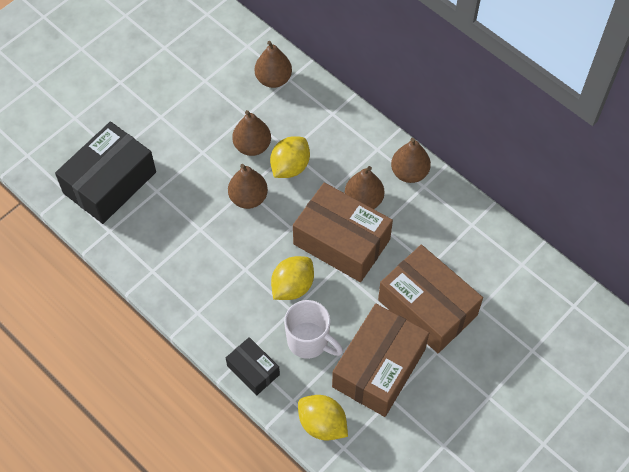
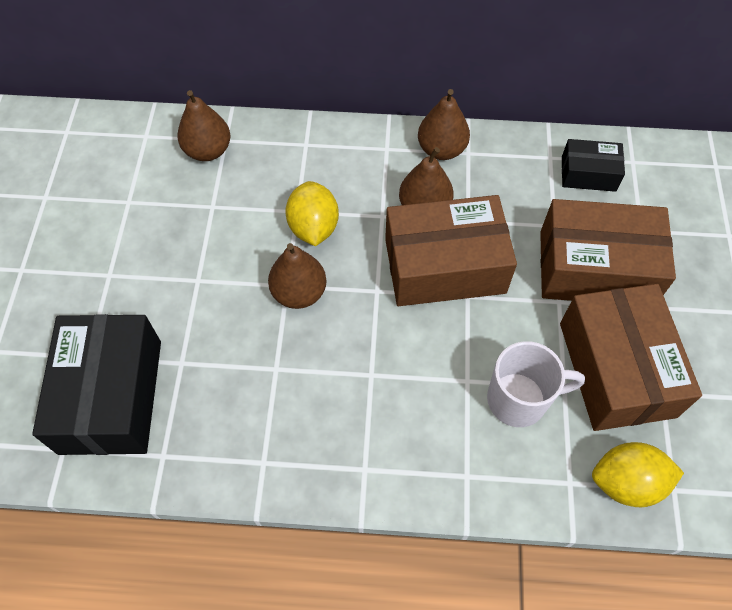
camera: 40 degrees left, 0 degrees up
(252, 146) = (250, 234): brown pear -> none
(253, 370) = (493, 484): black box -> black box (588, 174)
(292, 286) = (441, 353): yellow lemon -> none

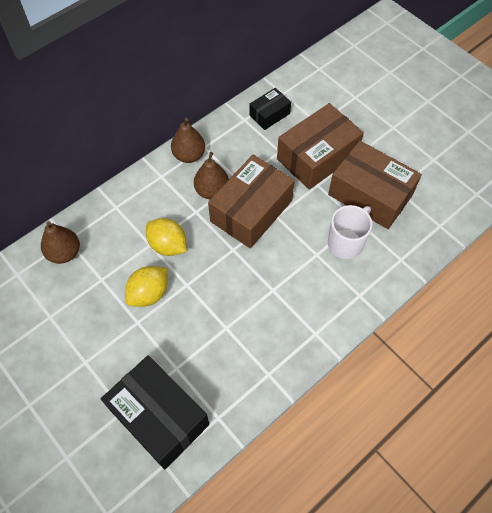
camera: 45 degrees left, 0 degrees up
(299, 293) = (196, 283): brown pear -> none
(626, 482) = (421, 239): yellow lemon -> yellow lemon (149, 293)

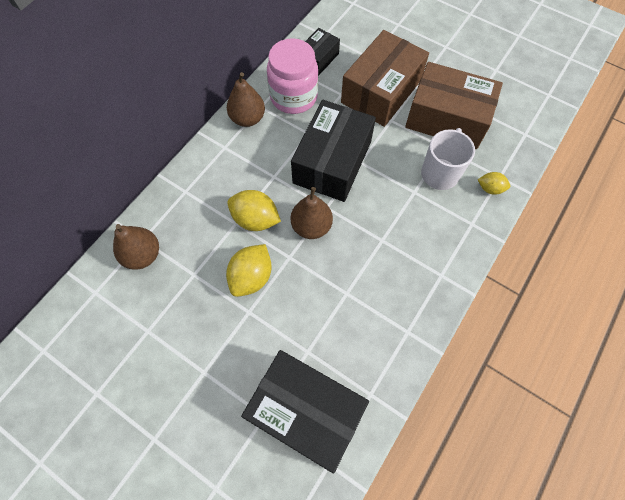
camera: 15 degrees left, 5 degrees up
(212, 191) = (284, 150): brown pear -> brown pear (311, 226)
(236, 145) = (293, 97): none -> pink jar
(251, 211) = (332, 162): brown box -> black box
(387, 268) = (490, 188): none -> yellow lemon

